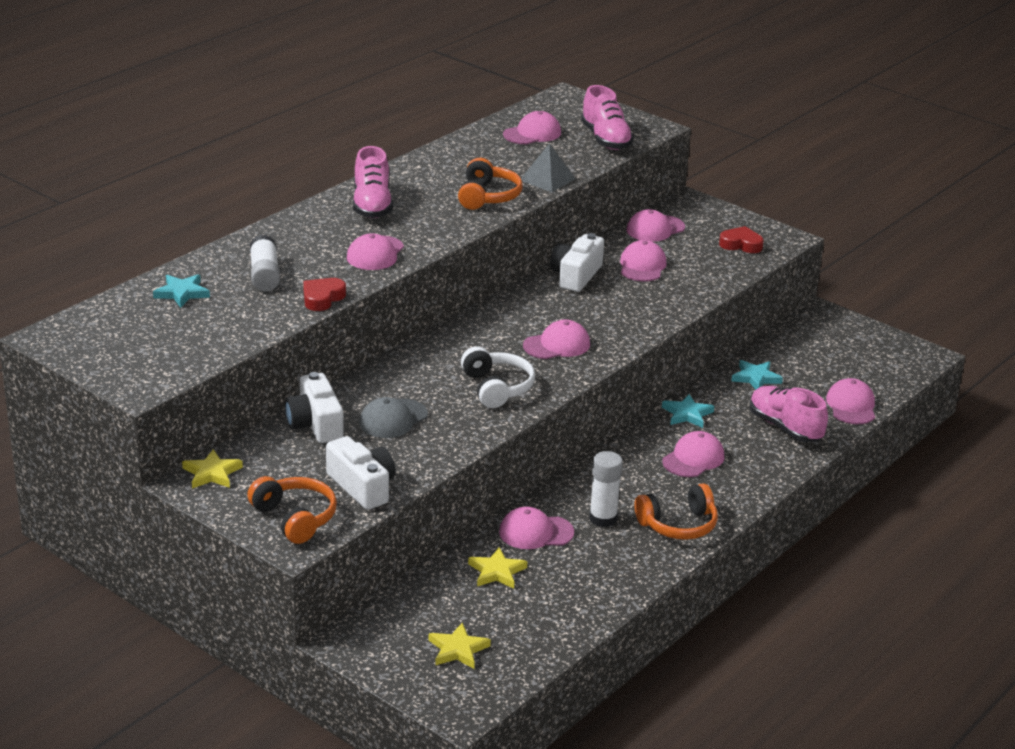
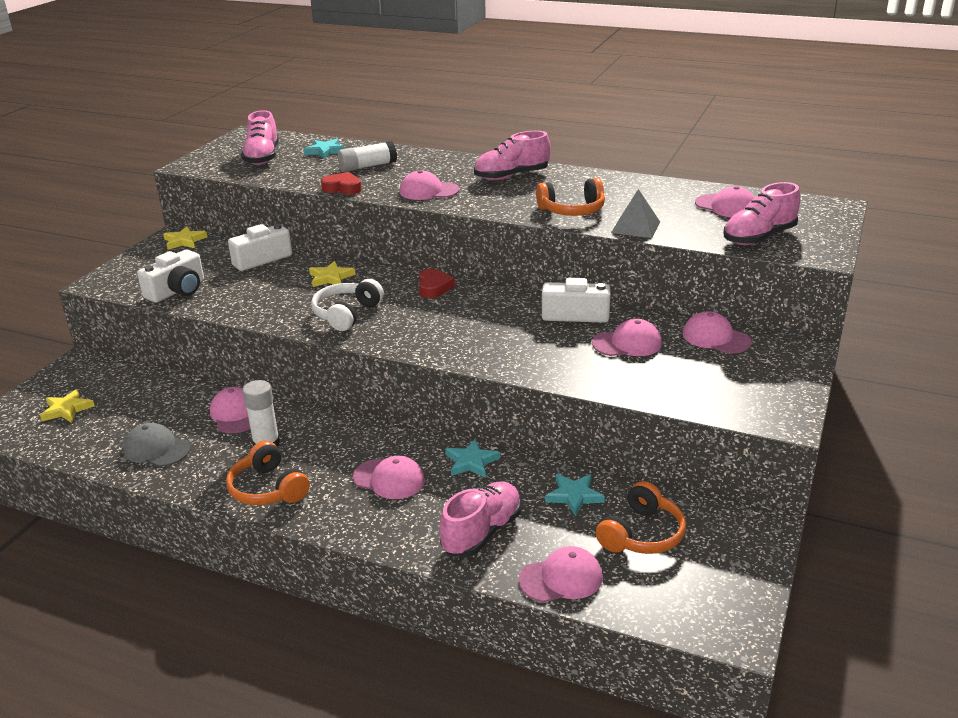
camera: 75 degrees right, 0 degrees up
(163, 335) = (262, 158): none -> pink shoe
(295, 518) = (131, 276): orange headphones -> orange headphones (642, 534)
(393, 419) = (278, 283): grey cap -> grey cap (157, 449)
(497, 388) = (346, 314): white headphones -> white headphones turned 150 degrees clockwise
(497, 572) = (174, 406): yellow star -> yellow star (331, 277)
(557, 345) = (437, 327): pink cap -> none
(741, 244) = (736, 392): red heart -> red heart (434, 287)

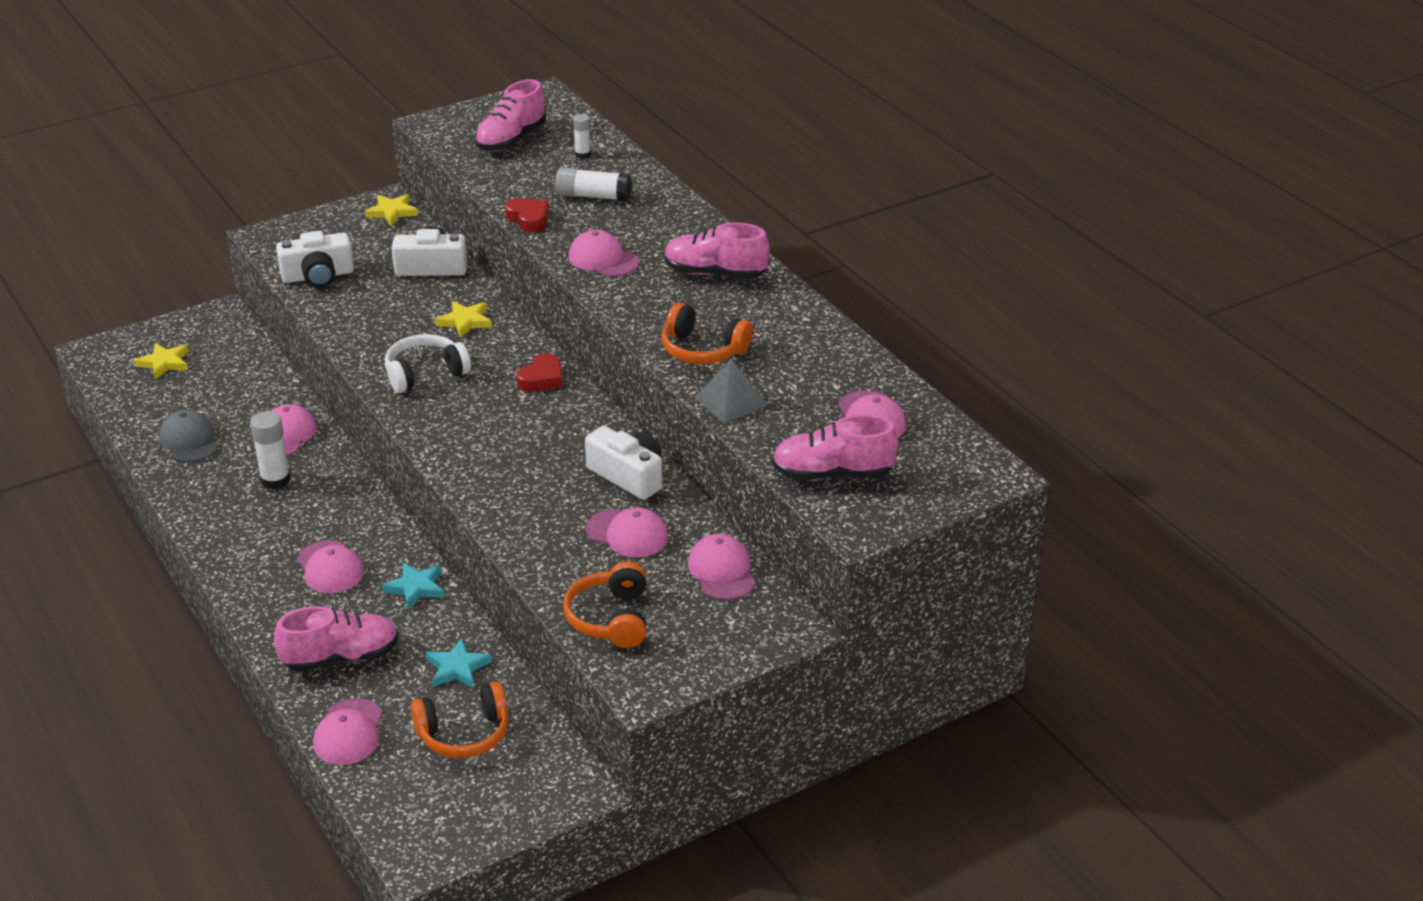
camera: 35 degrees right, 5 degrees up
(268, 489) = (229, 525): orange headphones -> orange headphones (610, 618)
(325, 151) = (582, 154): turquoise star -> white glue stick
(561, 578) = (349, 732): pink cap -> pink cap turned 75 degrees clockwise

